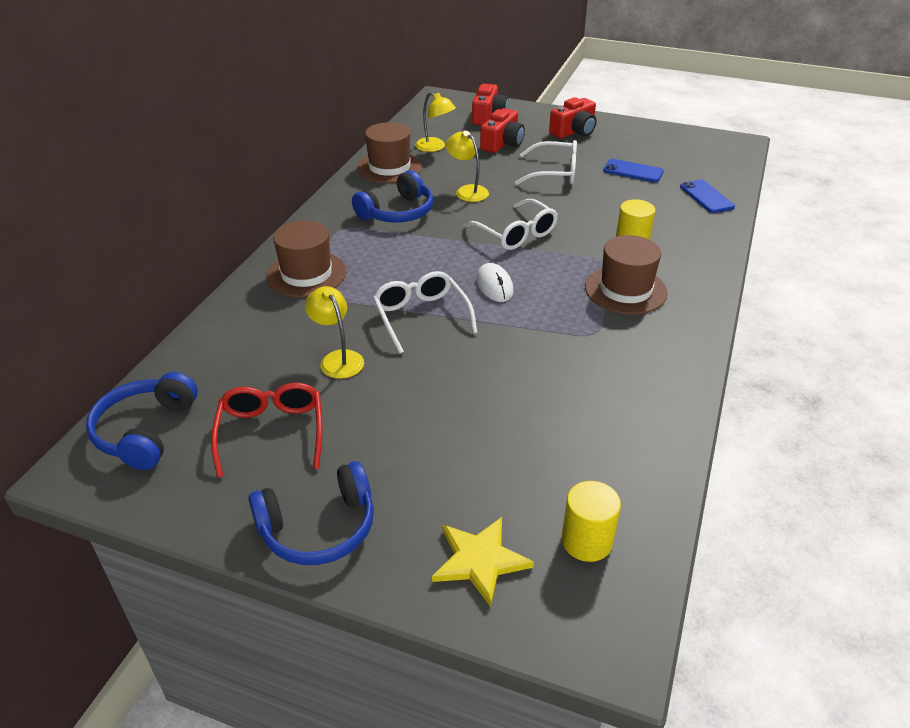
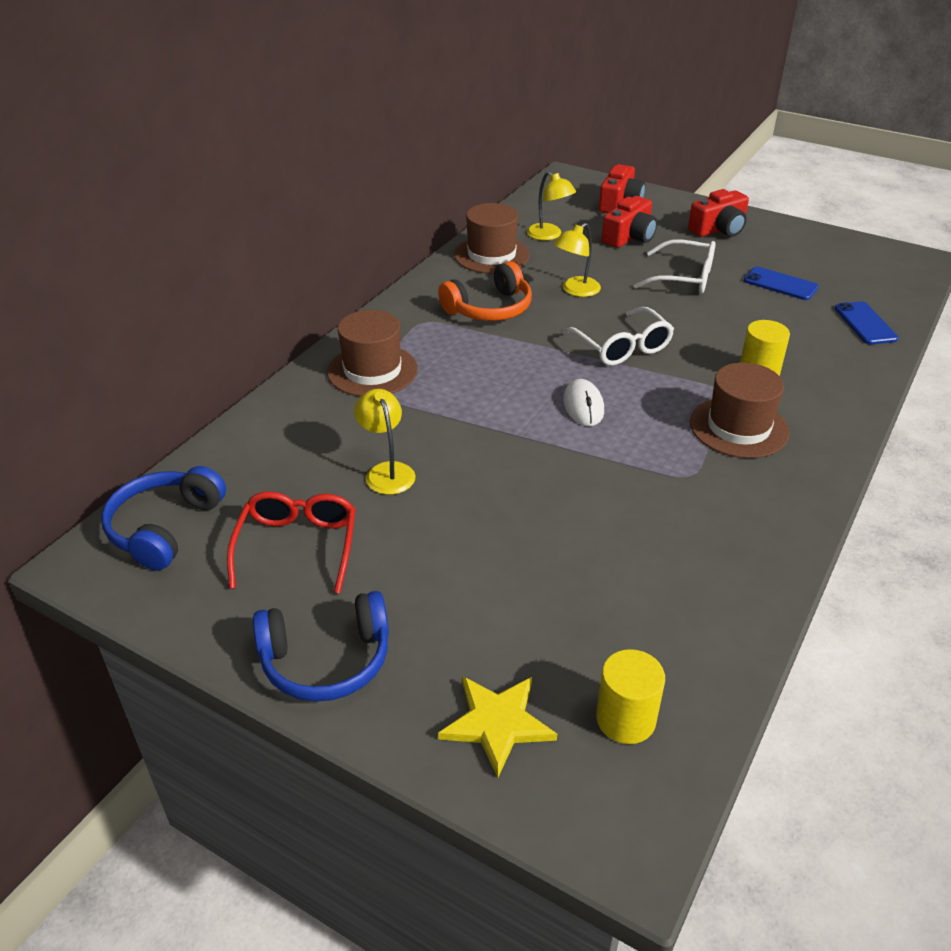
camera: 10 degrees right, 0 degrees up
(397, 212) = (490, 309): blue headphones -> orange headphones
(421, 317) = (491, 434): white glasses -> none
(467, 191) = (575, 290): yellow lamp -> yellow lamp turned 105 degrees counterclockwise

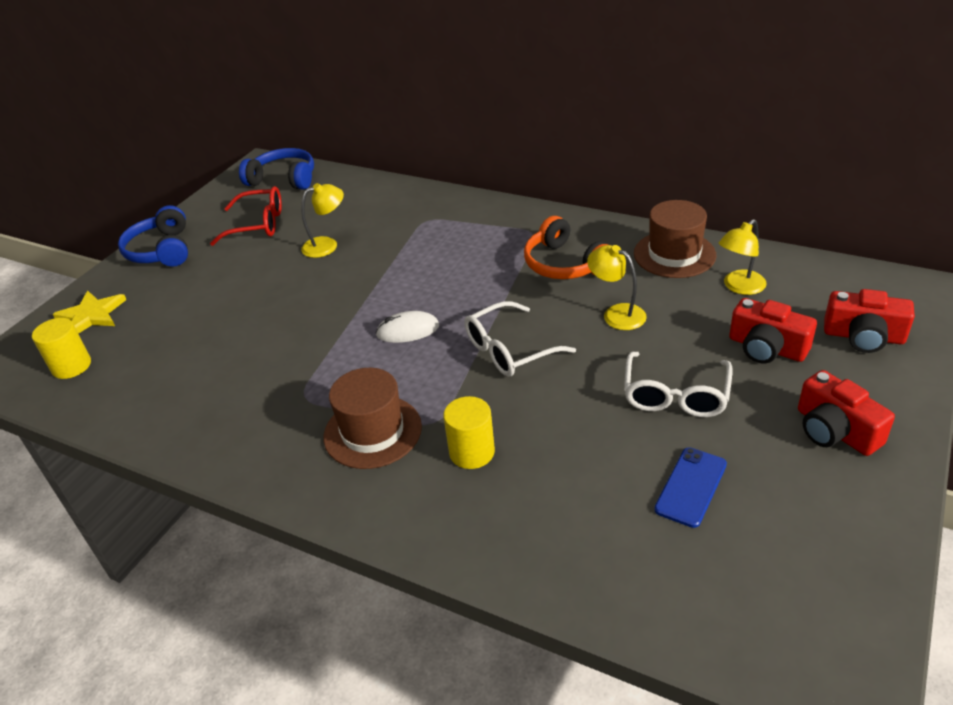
camera: 90 degrees right, 0 degrees up
(372, 370) = (454, 220): brown hat -> none
(865, 323) = (605, 570): blue phone -> none

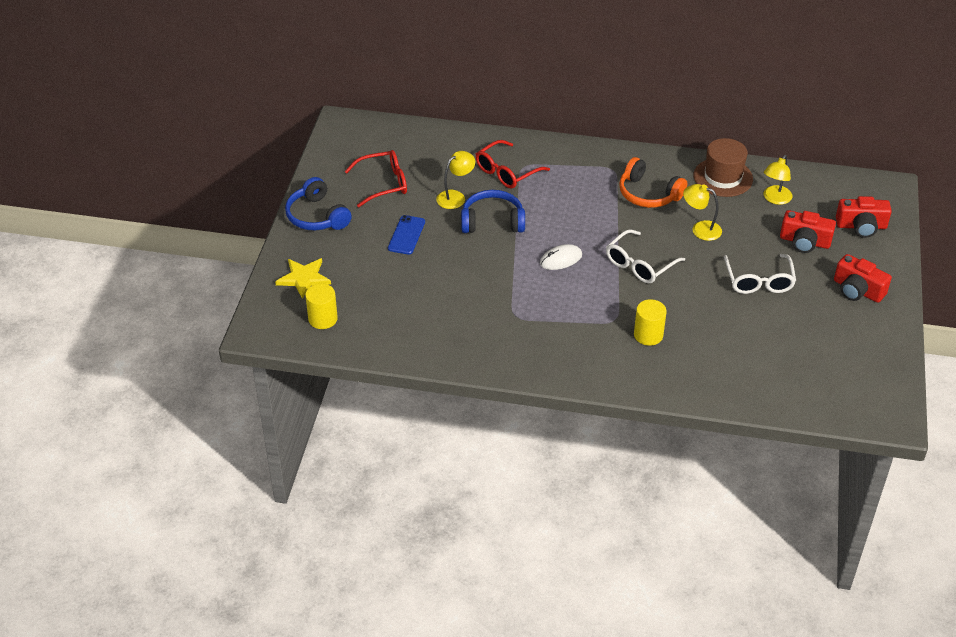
camera: 20 degrees left, 5 degrees up
(284, 179) = (375, 137): blue headphones -> blue headphones (492, 221)
(372, 431) = (577, 332): brown hat -> none
(404, 224) = (507, 172): none -> red glasses
(691, 487) = (786, 335): blue phone -> blue phone (406, 235)

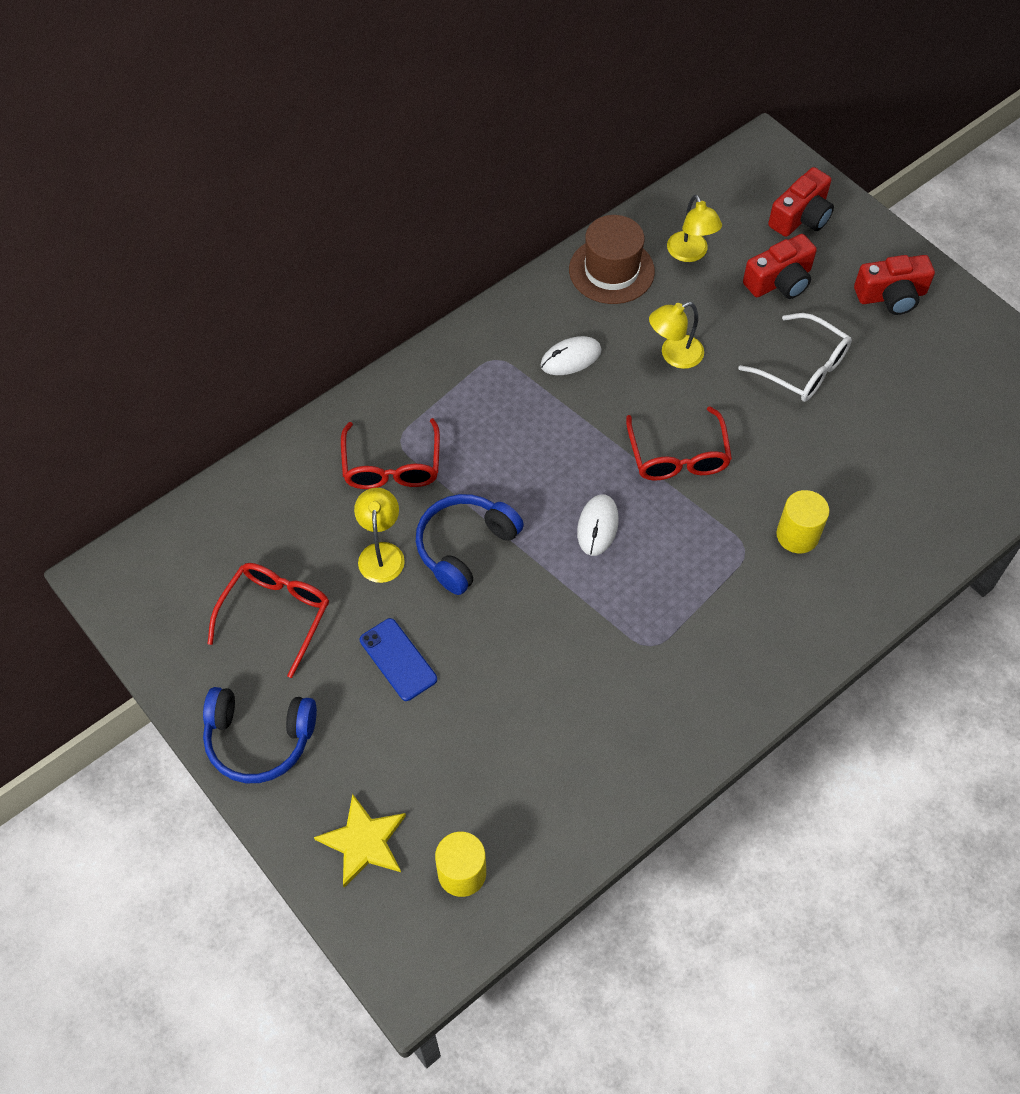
camera: 50 degrees left, 15 degrees up
(640, 264) = (677, 455): white glasses -> red glasses
(648, 194) = (571, 358): orange headphones -> white mouse

